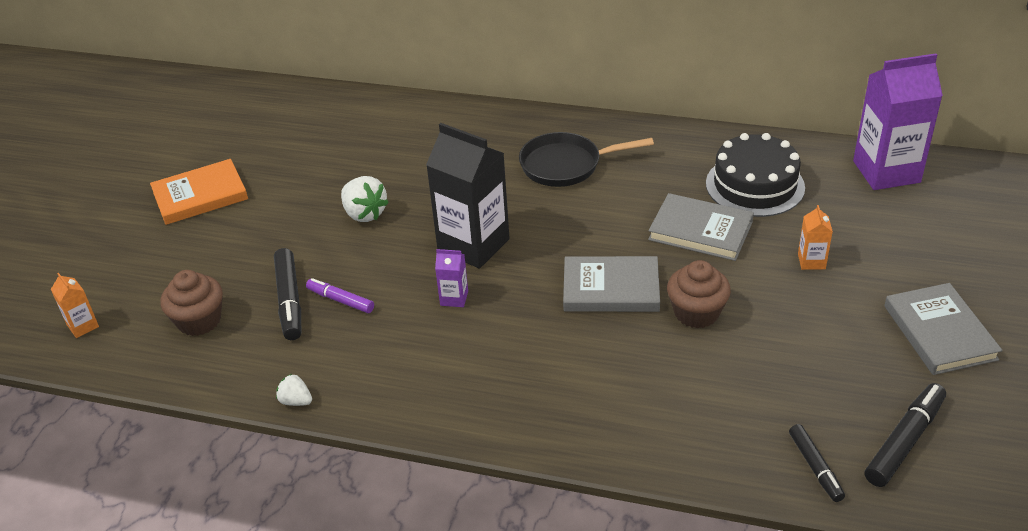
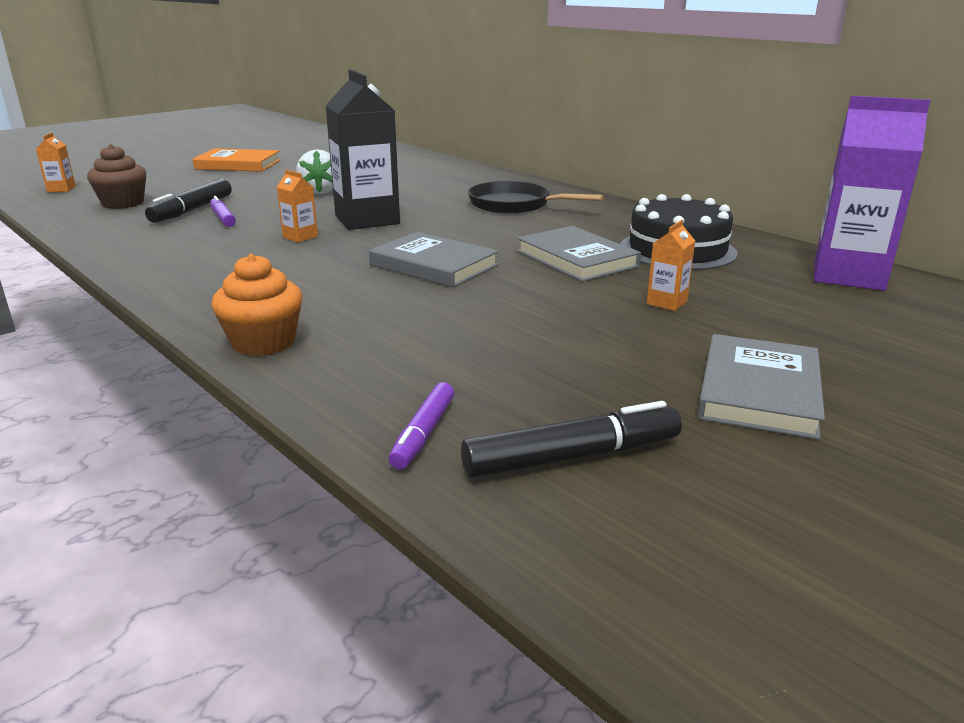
camera: 30 degrees right, 15 degrees down
(296, 401) = (92, 247): white strawberry -> none
(454, 298) = (300, 237): purple carton -> orange carton
(616, 441) = (263, 342): none -> orange cupcake
(696, 312) = (487, 297): brown cupcake -> none
(815, 467) = (423, 434): black marker -> purple marker

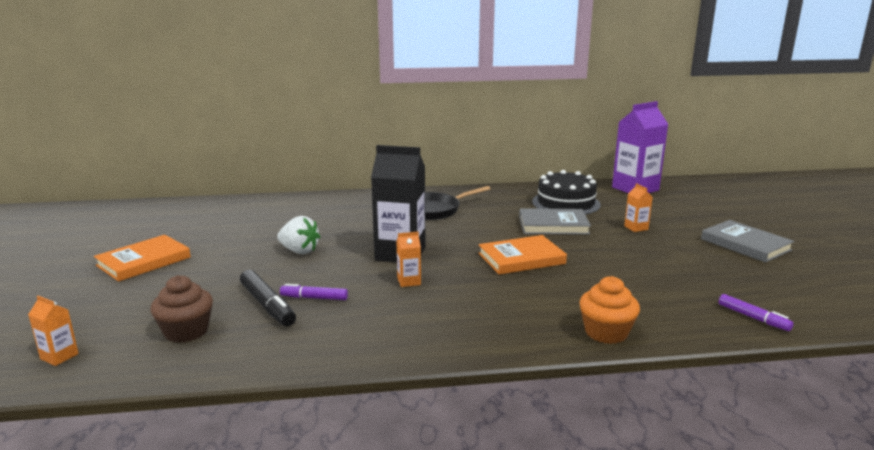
camera: 55 degrees left, 5 degrees down
(434, 265) = (521, 258): grey book -> orange book
(572, 457) = (789, 294): black marker -> none

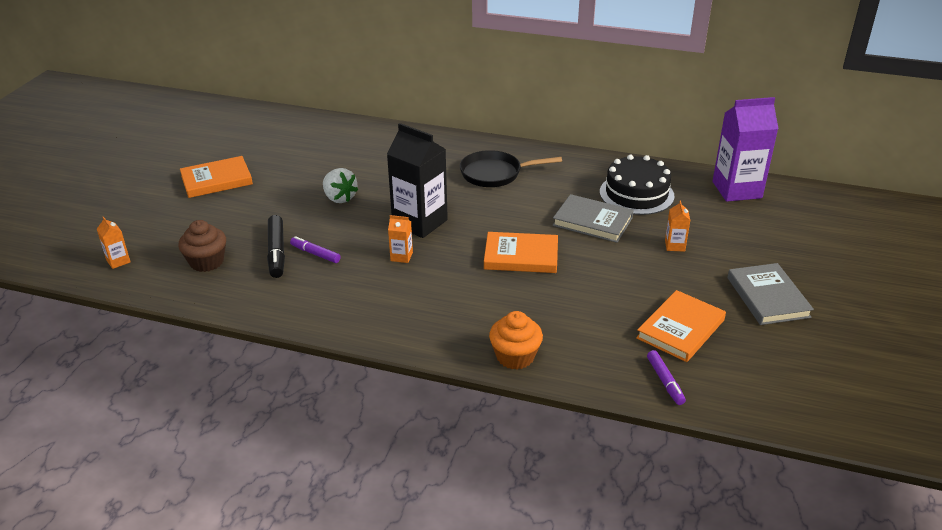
camera: 25 degrees right, 15 degrees up
(713, 278) = (680, 329): none -> orange book

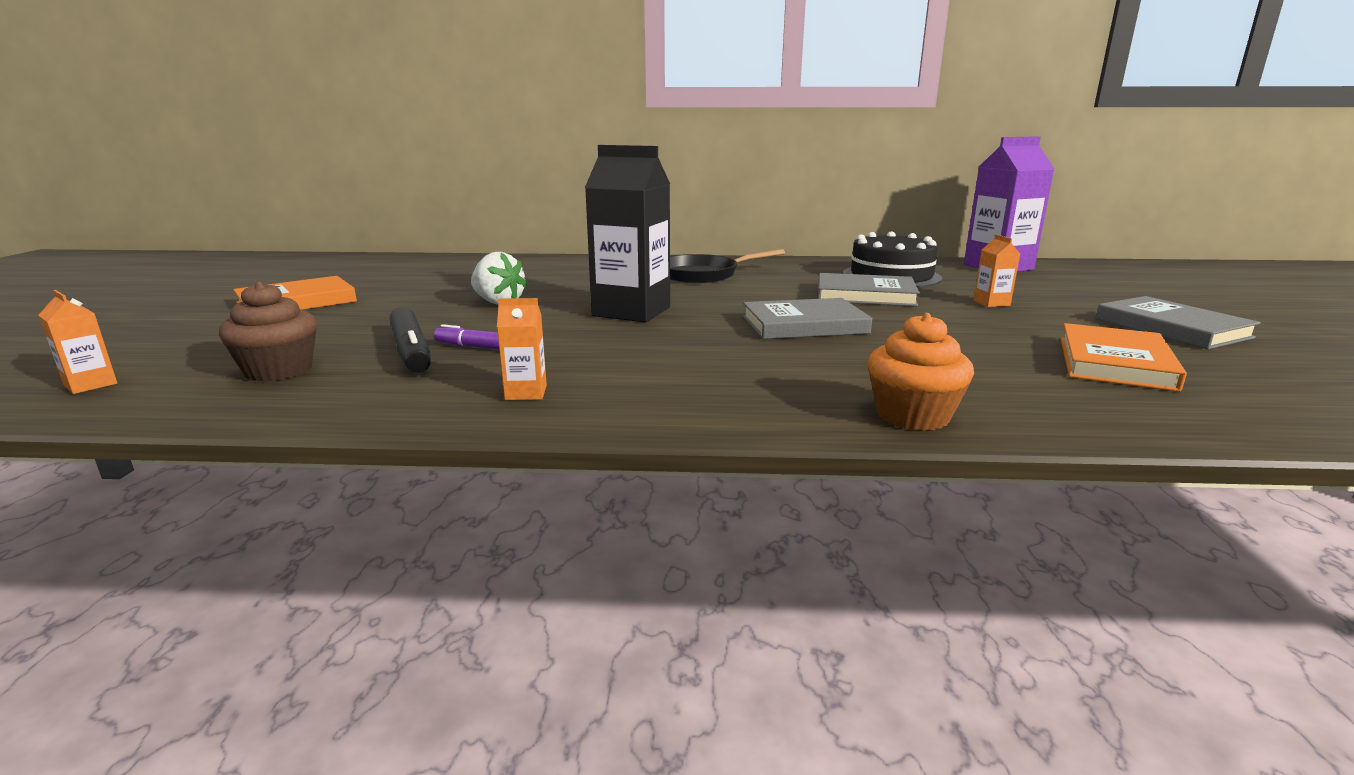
camera: 15 degrees left, 15 degrees down
(401, 256) = (625, 339): orange carton -> orange carton (526, 393)
(521, 256) = (804, 325): orange book -> grey book
(665, 381) = (1187, 415): purple marker -> none

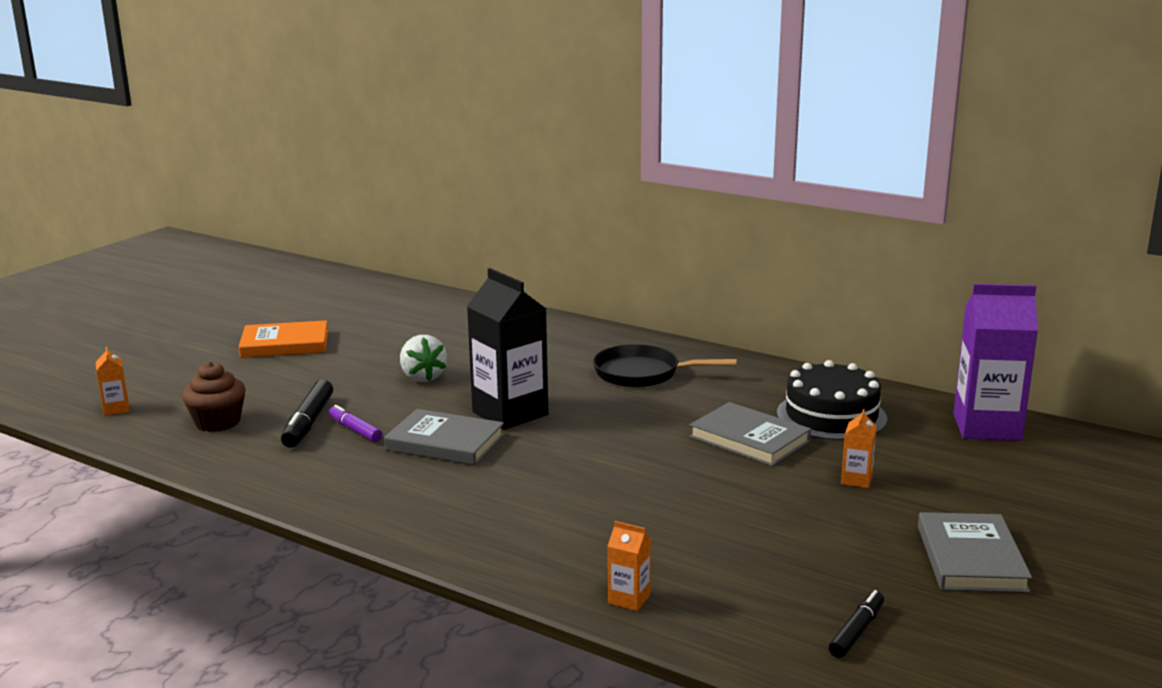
camera: 30 degrees right, 0 degrees up
(526, 393) = (336, 483): orange carton -> orange carton (629, 599)
(804, 325) = (625, 465): grey book -> grey book (445, 442)
(912, 415) = (549, 575): orange cupcake -> none
(1114, 363) = (812, 577): orange book -> none
(1236, 389) = (856, 631): none -> black marker

